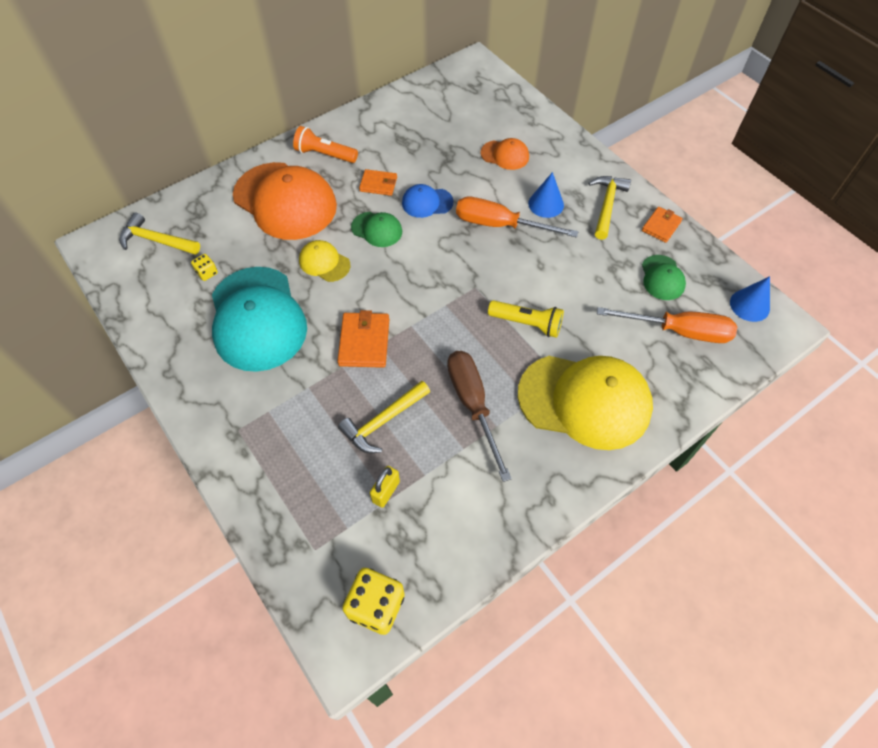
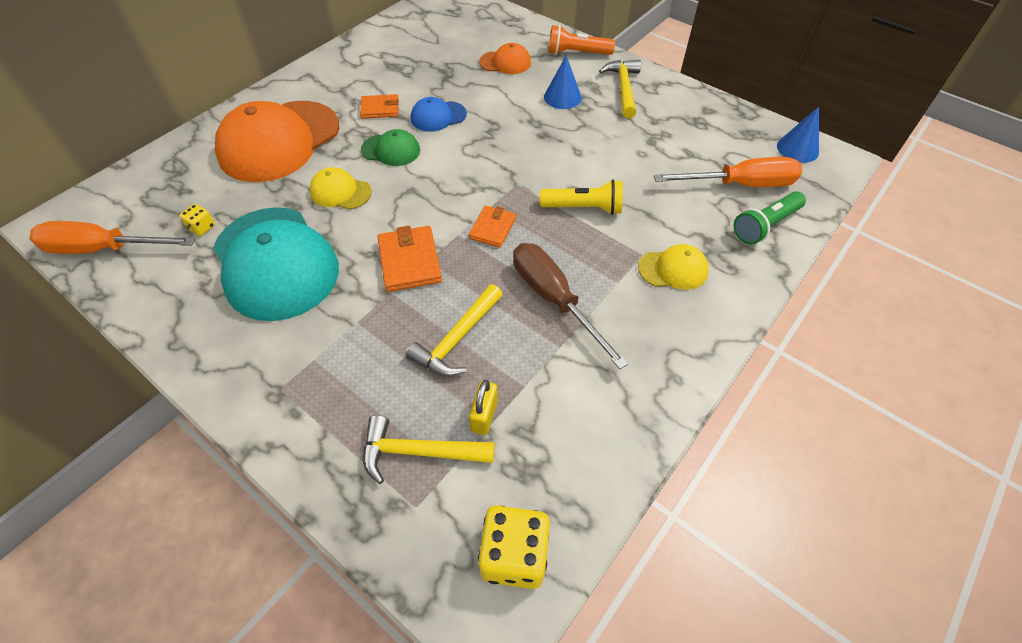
camera: 15 degrees left, 5 degrees down
(156, 240) = (131, 206): yellow hammer -> yellow hammer (419, 452)
(285, 201) = (279, 141): orange cap -> orange cap turned 105 degrees clockwise
(325, 154) = (313, 91): orange flashlight -> orange flashlight (577, 53)
(500, 225) = (522, 123): orange screwdriver -> orange screwdriver (103, 249)
(585, 401) = (673, 269): yellow cap -> yellow cap, size x0.46
(661, 226) = (683, 97): orange wallet -> orange wallet (492, 228)
(662, 278) = (704, 140): green cap -> none
(685, 377) = (765, 225): none -> green flashlight

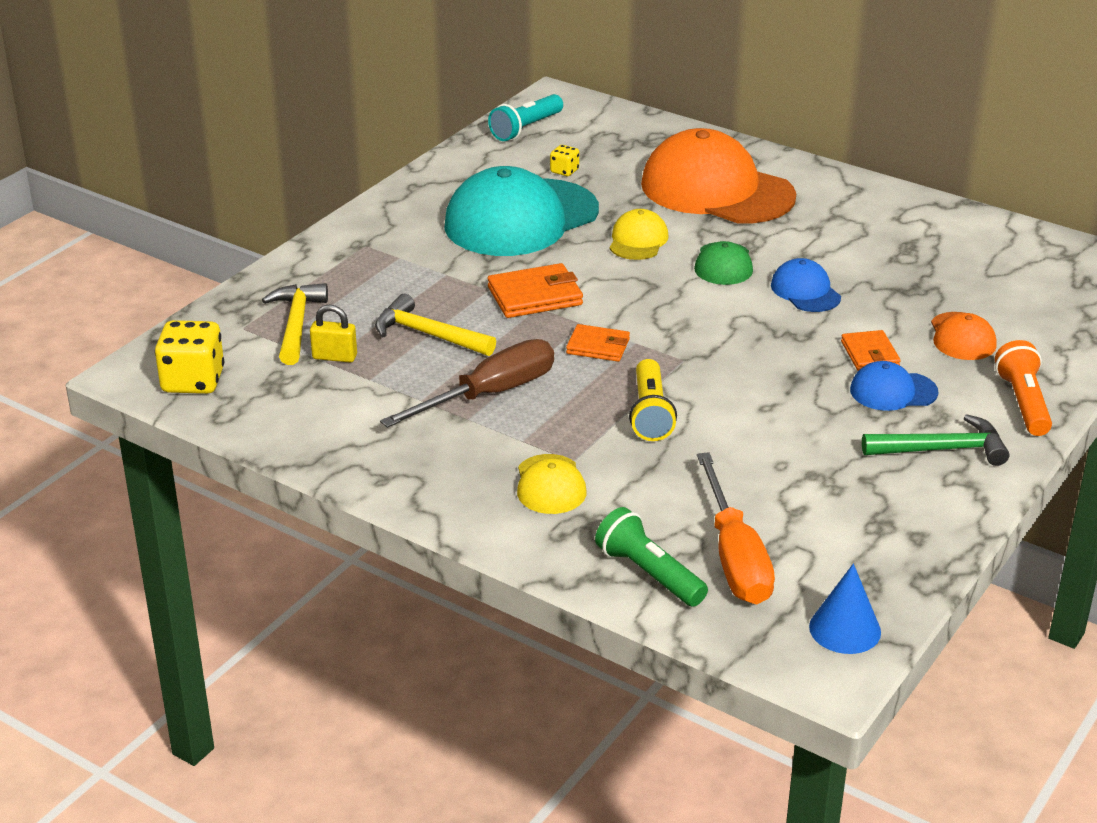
camera: 85 degrees right, 20 degrees down
(103, 249) = (526, 129): orange screwdriver -> turquoise flashlight
(380, 109) = (805, 247): orange wallet -> orange wallet (869, 354)
(562, 97) = (893, 391): blue cone -> blue cap
(623, 88) = (942, 449): yellow hammer -> green hammer

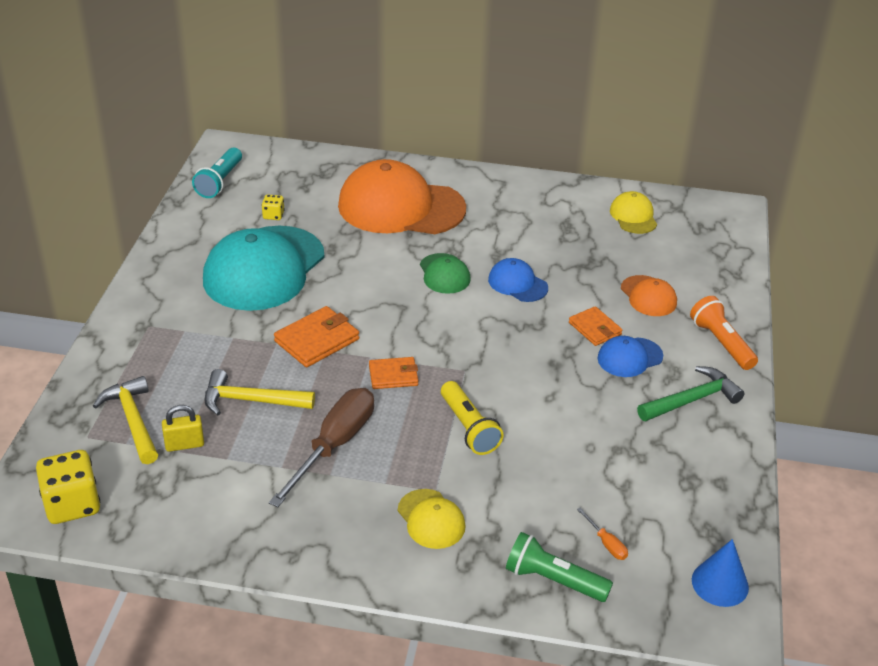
camera: 25 degrees left, 5 degrees up
(638, 240) = (367, 267): yellow cap -> yellow cap (633, 216)
(735, 557) = (606, 543): orange screwdriver -> orange screwdriver, size x0.40

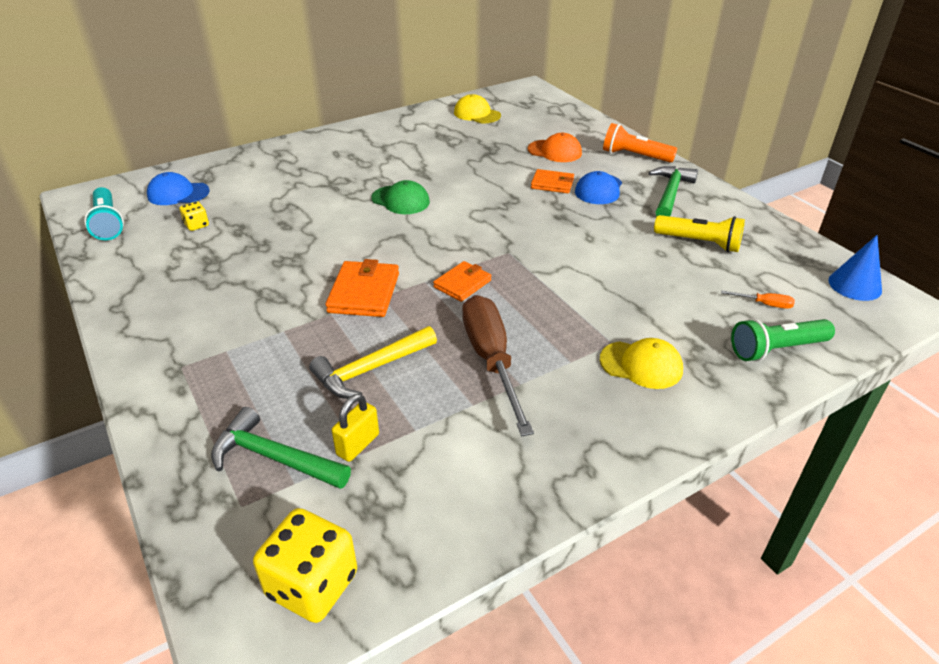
camera: 40 degrees left, 0 degrees up
(133, 420) = (274, 457): yellow hammer -> green hammer
(264, 269) = (241, 266): turquoise cap -> none
(401, 207) = (303, 174): orange cap -> none
(468, 428) = (569, 287): yellow flashlight -> yellow flashlight (699, 243)
(517, 284) = (462, 182): blue cap -> blue cap (178, 193)

